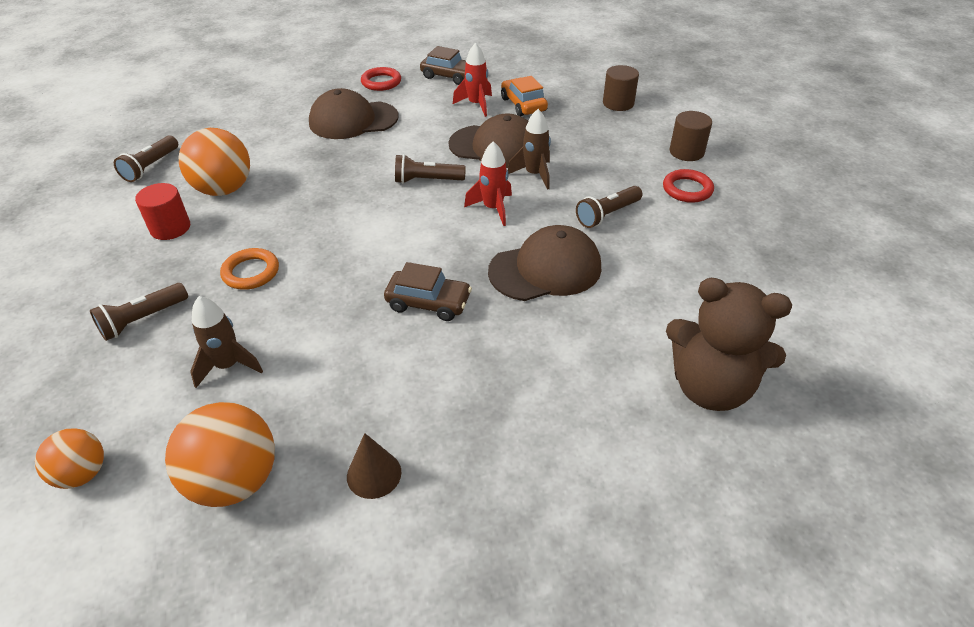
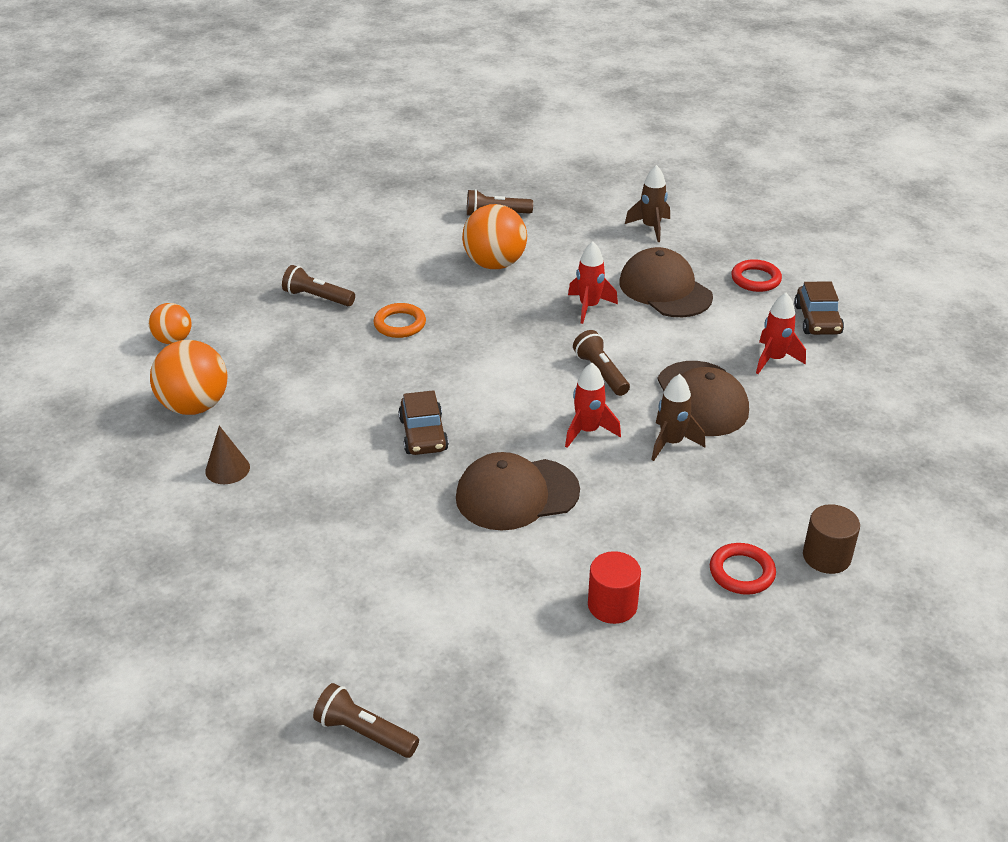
camera: 65 degrees right, 5 degrees down
(170, 228) = (425, 261): red cylinder -> red cylinder (612, 605)
(228, 366) = (294, 357): brown rocket -> brown rocket (650, 228)
(338, 160) = (589, 307): none -> red rocket
(523, 104) = (809, 394): orange car -> none
(545, 269) = (516, 494): brown cap -> brown cap turned 120 degrees clockwise
(607, 214) = (640, 516): brown flashlight -> brown flashlight (364, 733)
(618, 103) = (889, 471): brown cylinder -> none
(710, 387) = (416, 648): brown teddy bear -> none

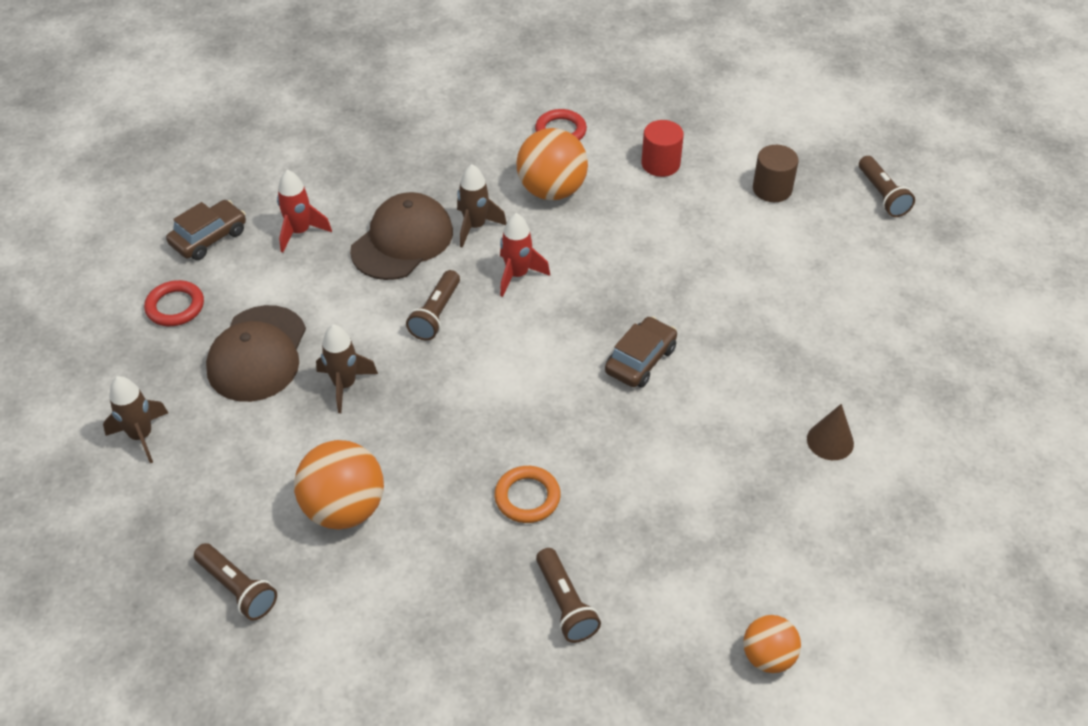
camera: 135 degrees left, 10 degrees up
(194, 406) = (810, 537): orange ball -> orange ball (552, 190)
(516, 494) = (630, 265): brown cap -> none
(589, 307) = (345, 385): red rocket -> brown rocket
(826, 556) = (500, 107): brown cylinder -> brown cylinder (772, 189)

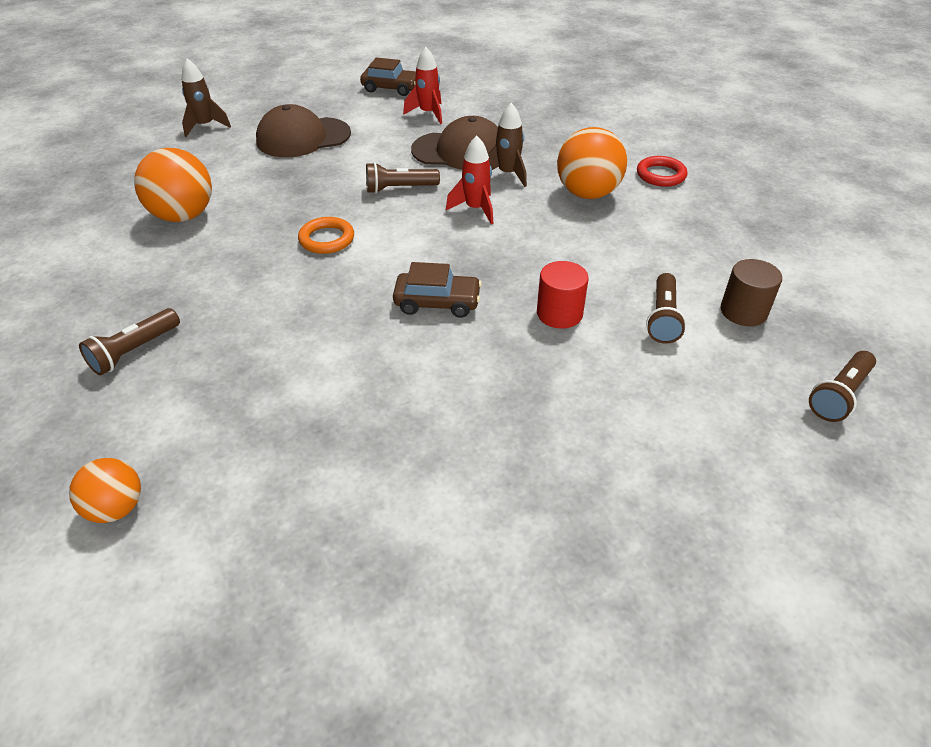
camera: 60 degrees right, 5 degrees down
(175, 307) = (321, 99): red ring -> none
(237, 588) = (93, 200): brown flashlight -> brown flashlight (663, 318)
(345, 385) = (299, 177): brown rocket -> none
(527, 497) = (239, 293): orange ring -> orange ring (326, 239)
(660, 164) = (689, 235): red cylinder -> red cylinder (559, 314)
(830, 441) = (432, 467): brown cone -> none

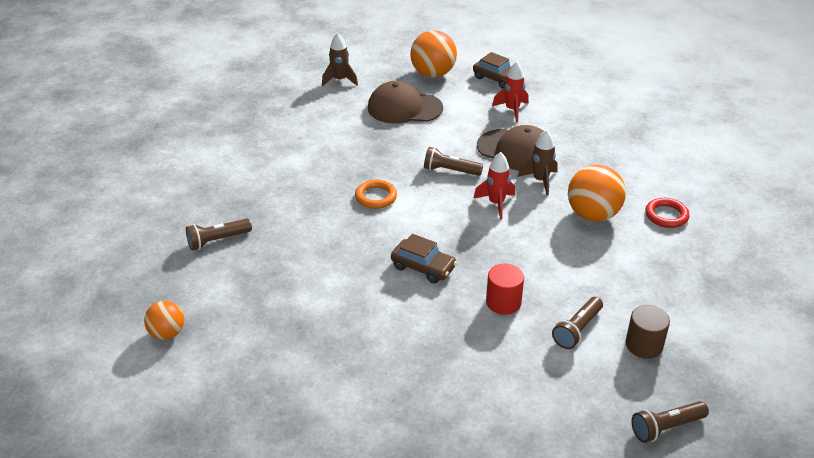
camera: 25 degrees right, 5 degrees down
(183, 216) = (290, 151): orange ball -> orange ball (433, 74)

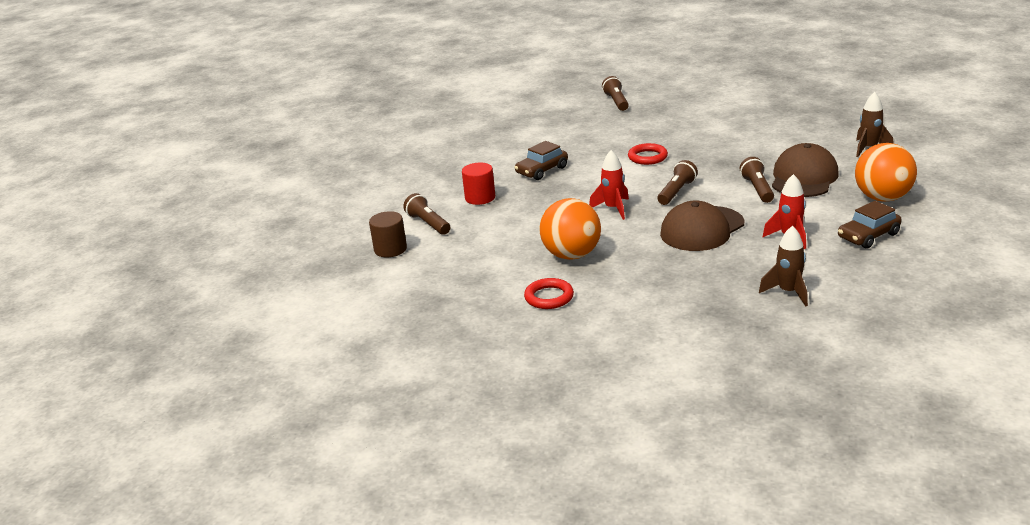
camera: 110 degrees right, 10 degrees down
(167, 333) = (526, 91): orange ball -> none
(376, 197) = (647, 157): orange ring -> red ring
(540, 181) = (641, 235): brown rocket -> brown rocket (788, 292)
(666, 427) = (309, 243): brown flashlight -> brown flashlight (757, 189)

